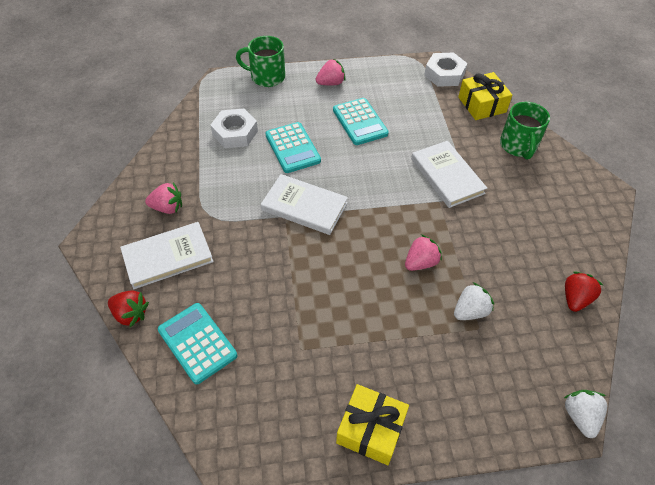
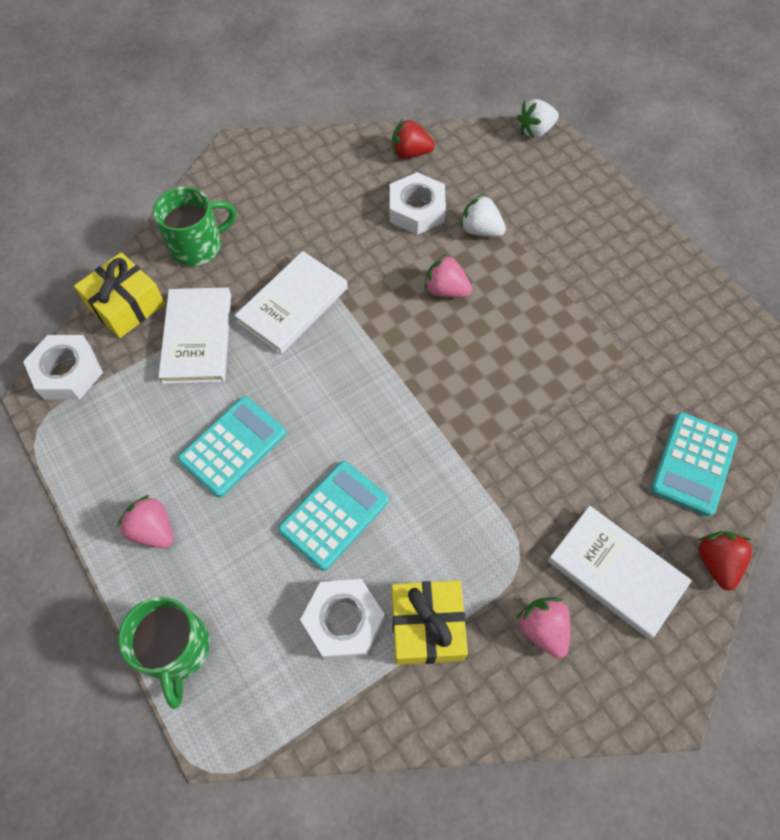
camera: 115 degrees left, 10 degrees up
(304, 206) = (435, 446): white book -> white book (197, 338)
(371, 429) = (659, 268): yellow gift -> yellow gift (427, 626)
(508, 277) = (417, 210): none -> white nut

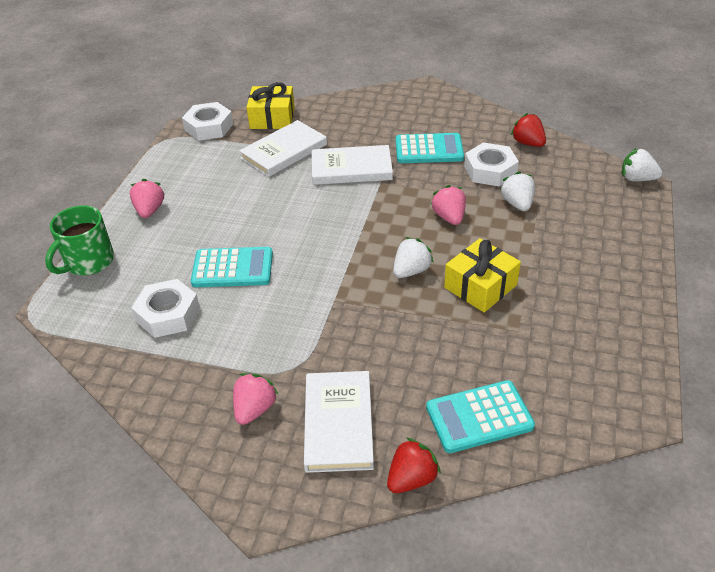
camera: 50 degrees right, 20 degrees down
(198, 245) = (342, 115): green mug -> none
(233, 446) = (232, 205): turquoise calculator -> turquoise calculator (429, 149)
(427, 626) = (200, 352): yellow gift -> yellow gift (480, 286)
(485, 374) = (411, 271): none -> white strawberry

